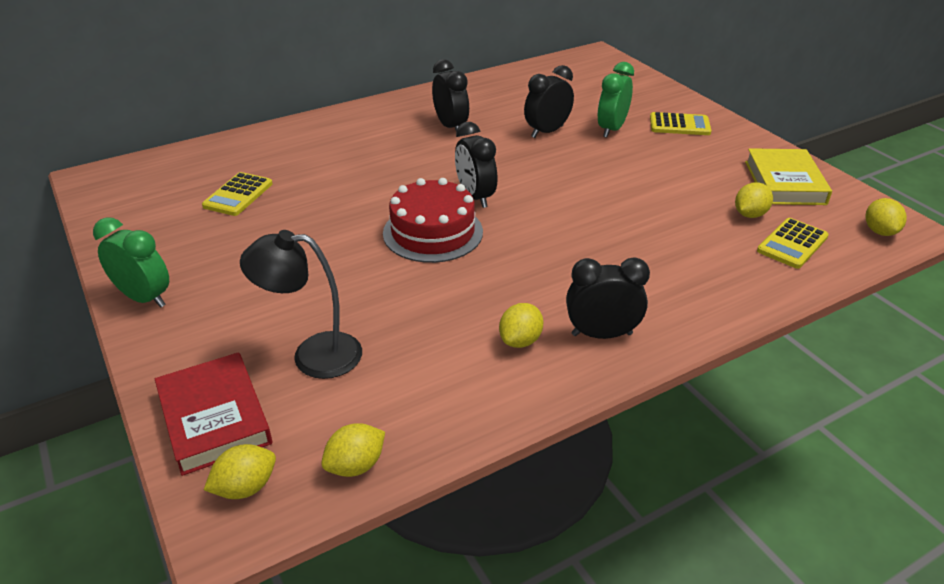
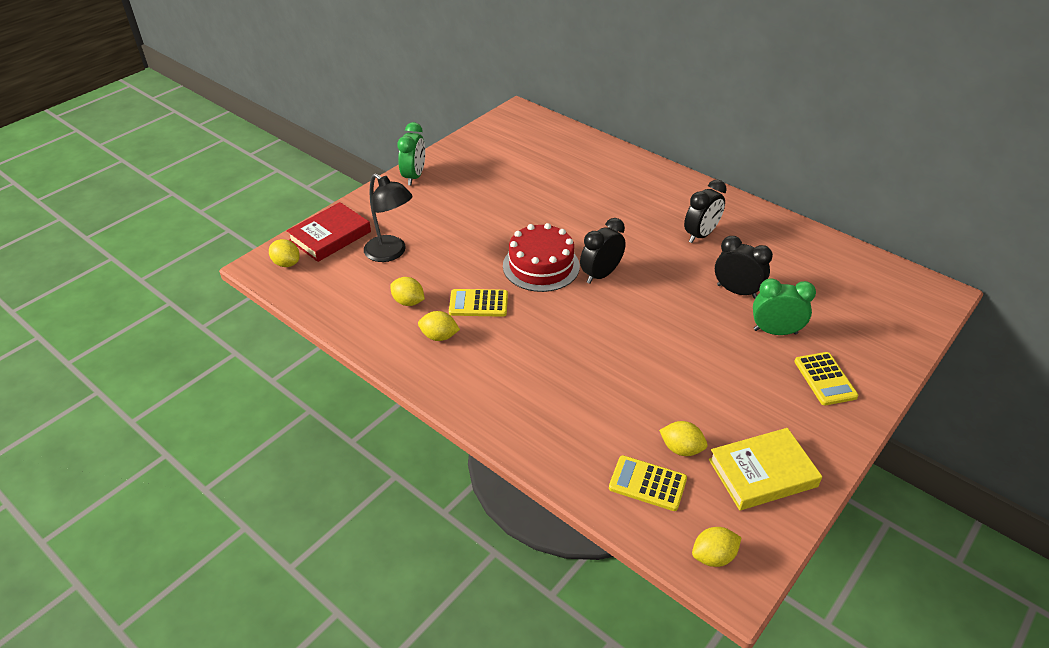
camera: 70 degrees right, 5 degrees up
(238, 195) = (534, 170): yellow calculator -> yellow calculator (478, 303)
(313, 355) = (391, 253): black lamp -> black lamp turned 150 degrees clockwise
(356, 465) = (310, 296): yellow lemon -> yellow lemon (408, 302)
(601, 334) = (463, 375): black clock -> none

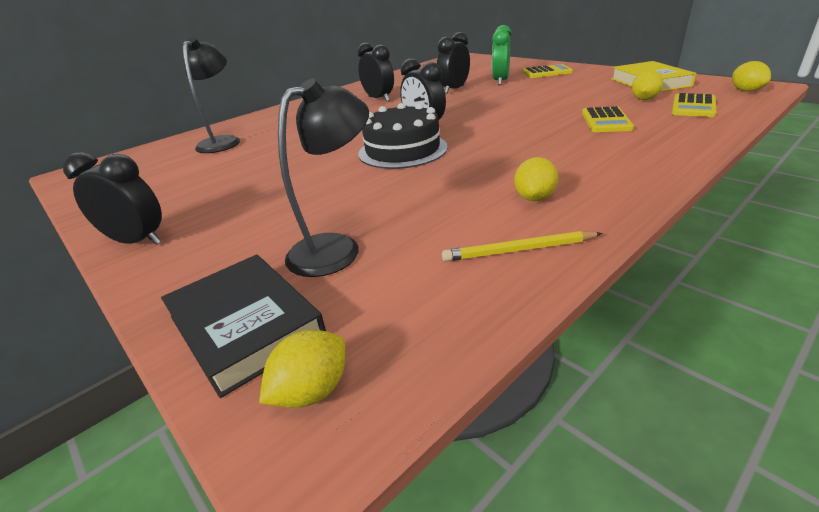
camera: 80 degrees left, 10 degrees down
(330, 236) = (246, 326): red book -> black book
(374, 325) = (519, 250): none -> yellow pencil
(408, 302) = (462, 224): yellow lemon -> none
(414, 176) = (137, 241): green clock -> black clock
(478, 303) = (467, 178): yellow calculator -> yellow calculator (606, 121)
(541, 266) = (402, 150): red cake -> black cake
(576, 162) = (222, 141): none -> black lamp

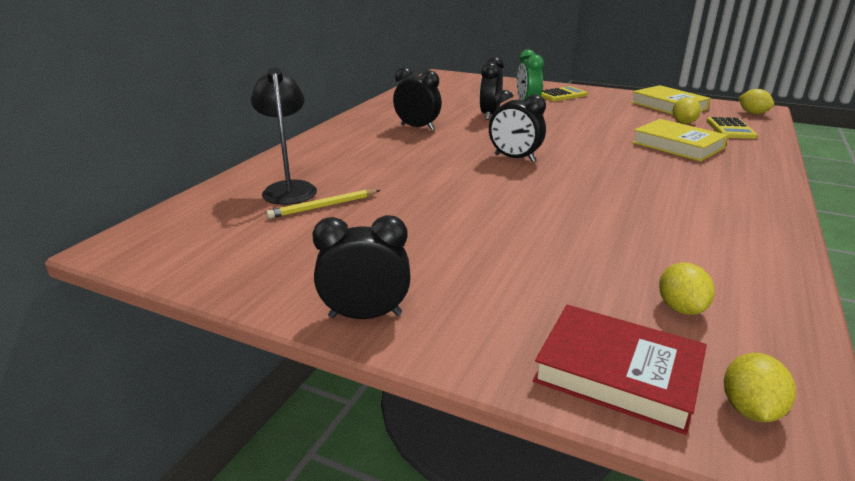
camera: 25 degrees left, 5 degrees down
(246, 326) = (618, 373): black book -> red book
(336, 248) = (599, 289): black lamp -> none
(402, 150) = (527, 185): black cake -> none
(519, 250) = (753, 268): yellow pencil -> yellow pencil (323, 206)
(534, 198) = (708, 222): yellow lemon -> yellow lemon (681, 308)
(606, 121) = (677, 145): yellow calculator -> yellow book

